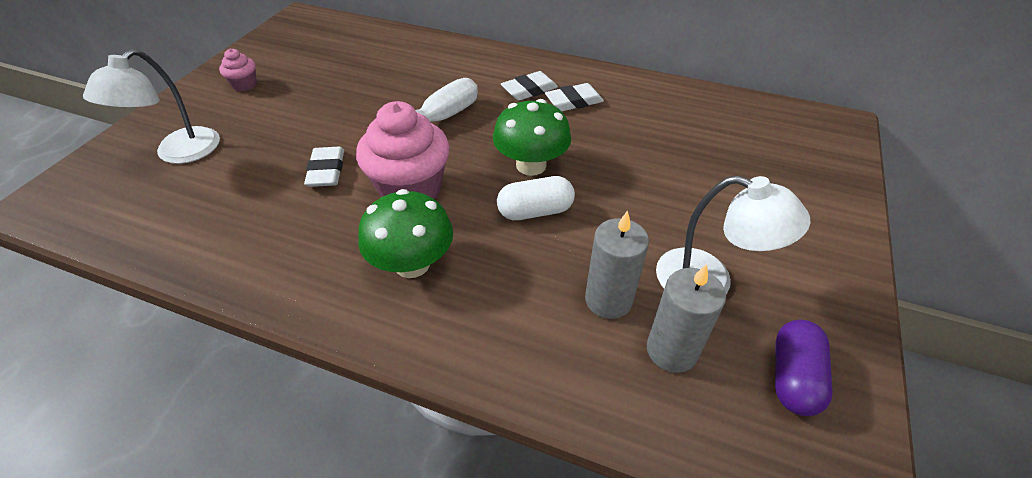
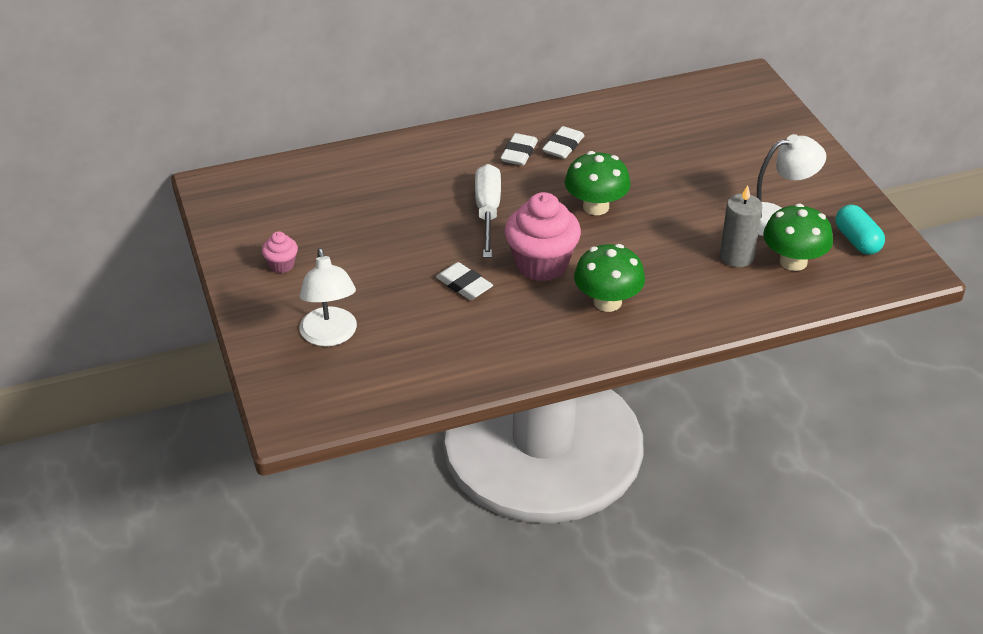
camera: 40 degrees left, 5 degrees down
(535, 211) = (637, 233): white capsule -> none
(671, 350) = (793, 262): grey candle -> green mushroom
(793, 377) = (857, 241): purple capsule -> turquoise capsule

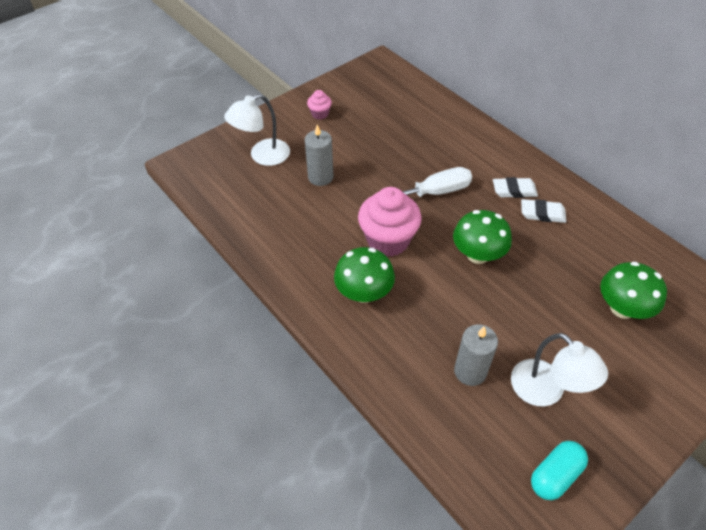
camera: 70 degrees right, 10 degrees up
(405, 292) = (320, 177): none -> grey candle
(464, 285) = (343, 204): white eraser -> none
(793, 262) = (489, 421): green mushroom -> green mushroom (622, 308)

